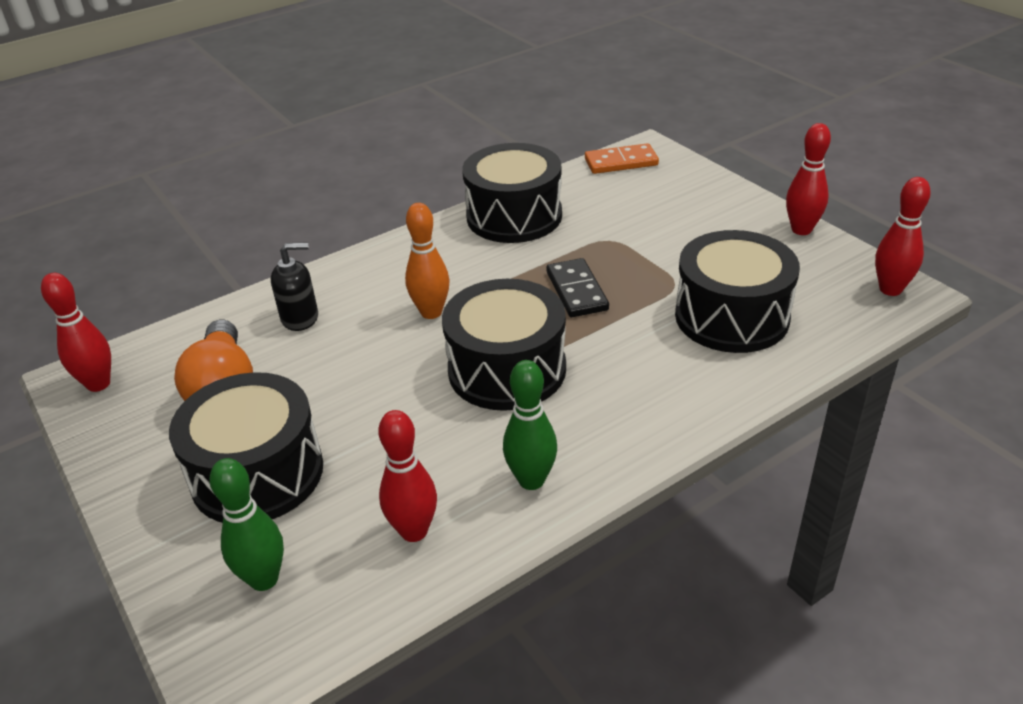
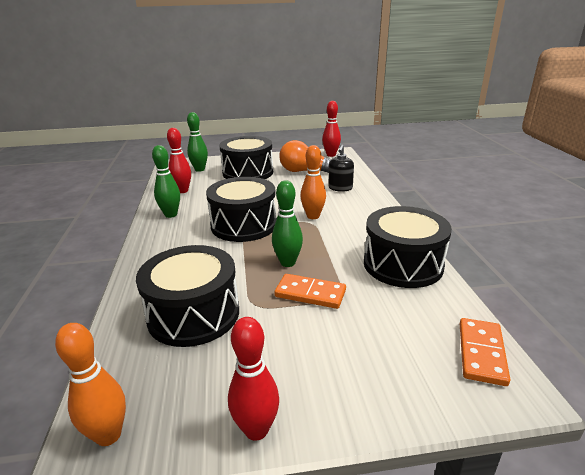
camera: 115 degrees right, 10 degrees down
(577, 291) = (288, 263): black domino -> green bowling pin
(622, 256) = (310, 293): none -> orange domino
(890, 289) = (108, 435): red bowling pin -> orange bowling pin

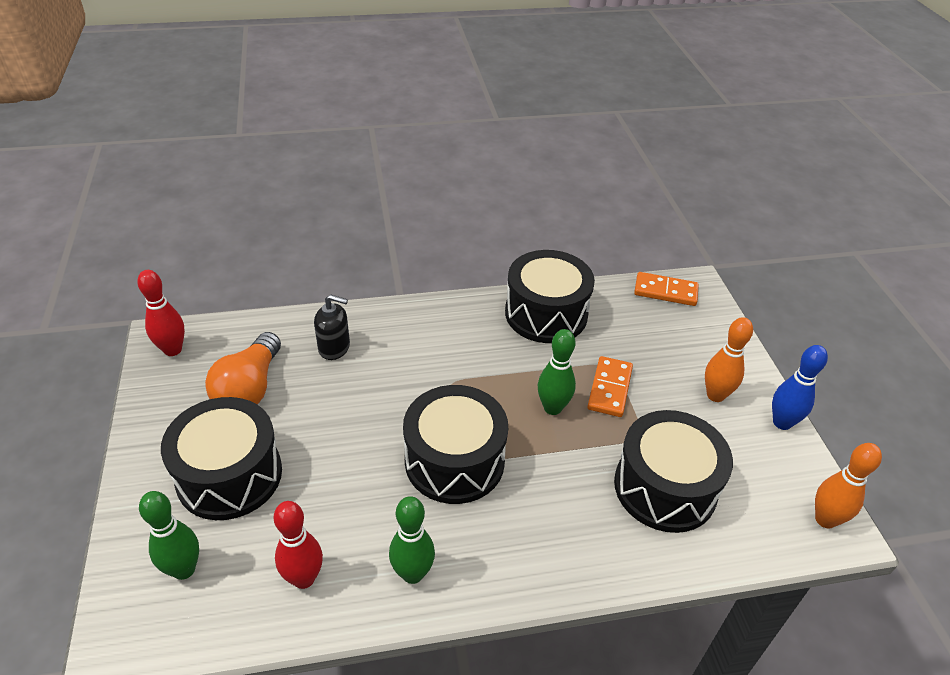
camera: 95 degrees left, 15 degrees up
(256, 429) = (782, 422): red bowling pin -> blue bowling pin
(313, 216) = (430, 382): orange bowling pin -> orange bowling pin (715, 395)

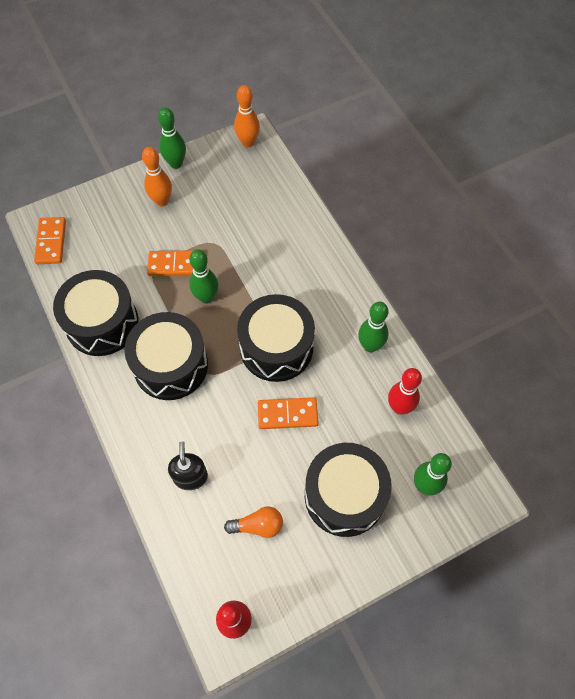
camera: 105 degrees left, 20 degrees up
(249, 388) = (258, 525): orange light bulb -> orange light bulb, size x0.60
(359, 448) = (287, 414): none -> orange domino
(665, 487) = (253, 222): black drum -> black drum (170, 365)
(782, 422) = (176, 163): blue bowling pin -> green bowling pin

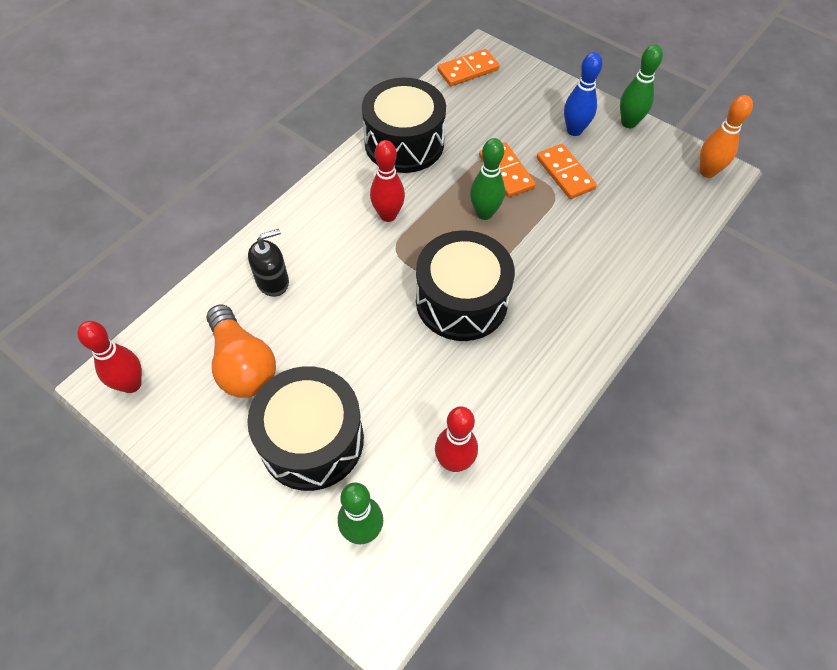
camera: 65 degrees right, 5 degrees down
(162, 201) = (574, 130): orange bowling pin -> blue bowling pin
(170, 365) = (388, 215): black drum -> red bowling pin
(258, 525) = (242, 364): orange light bulb -> orange light bulb, size x1.67
(287, 414) = (385, 343): orange domino -> orange domino (565, 173)
(370, 346) = (519, 398): green bowling pin -> none

